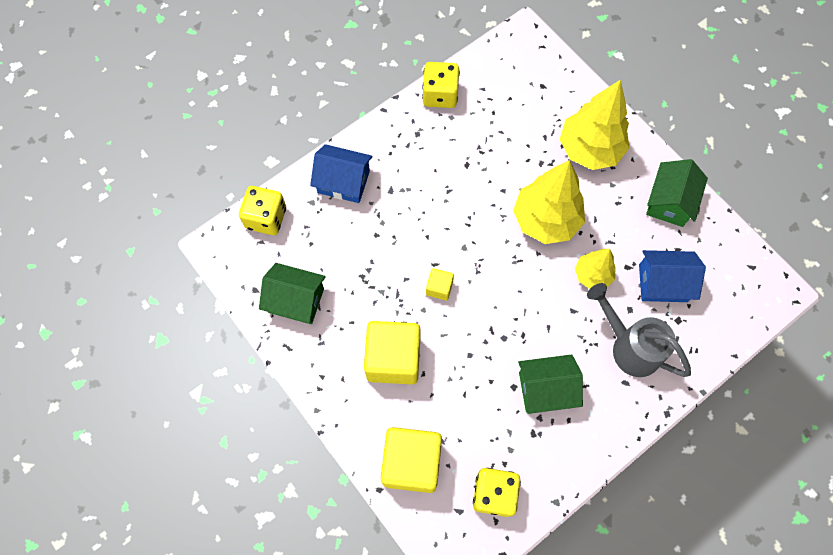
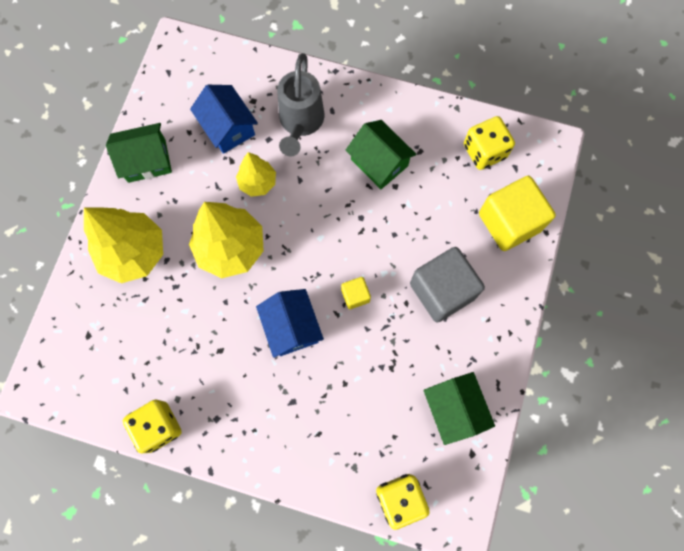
camera: 125 degrees left, 5 degrees up
(343, 182) = (313, 452): blue house -> blue house (291, 327)
(393, 359) = (442, 291): yellow cube -> grey cube

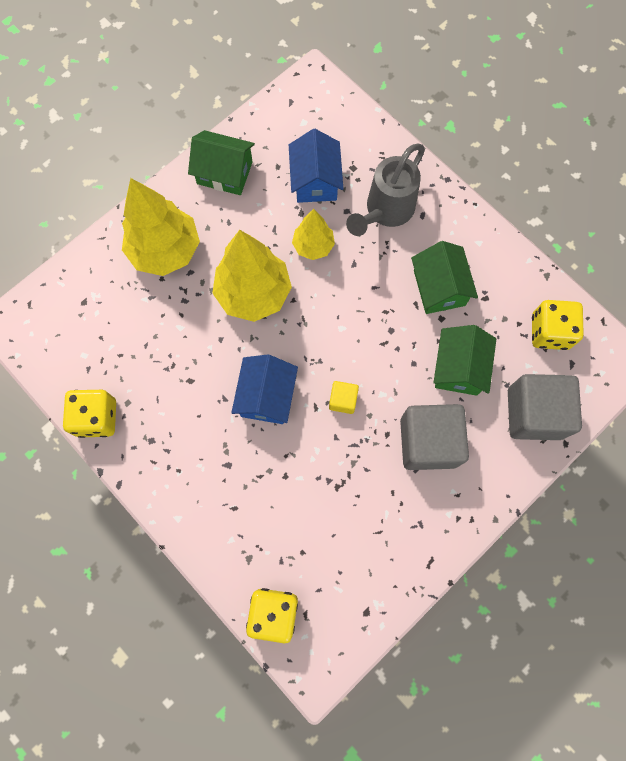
camera: 30 degrees right, 0 degrees up
(454, 409) = (374, 560): green house -> green house (459, 368)
(509, 222) = (534, 413): yellow cube -> grey cube

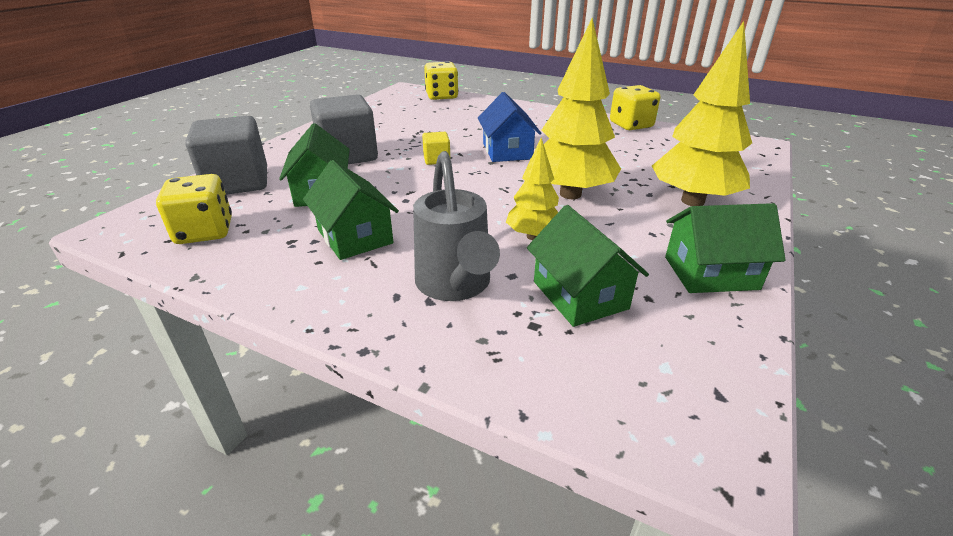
camera: 160 degrees right, 40 degrees down
(315, 181) = (580, 295): blue house -> green house
(385, 212) = (455, 286): grey watering can -> grey watering can turned 150 degrees clockwise

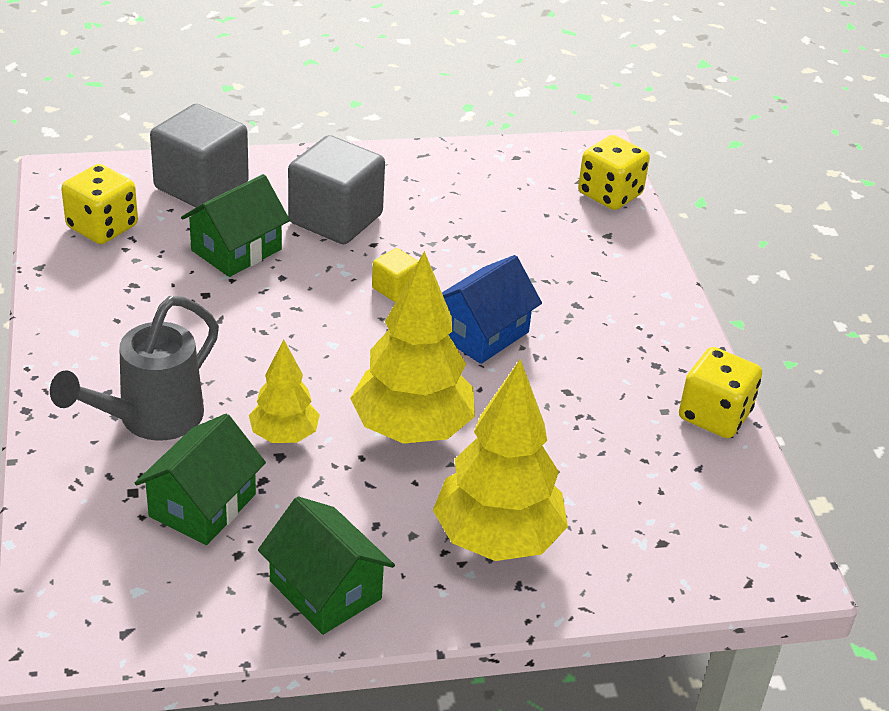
camera: 50 degrees right, 5 degrees up
(355, 236) = (175, 318): green house -> none

